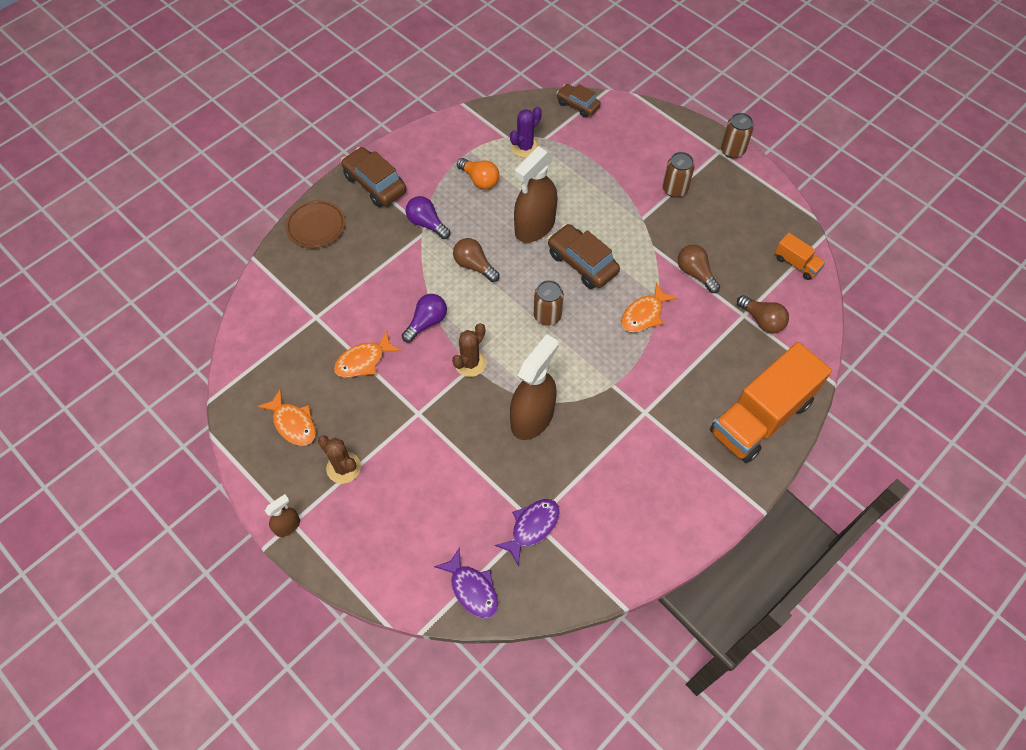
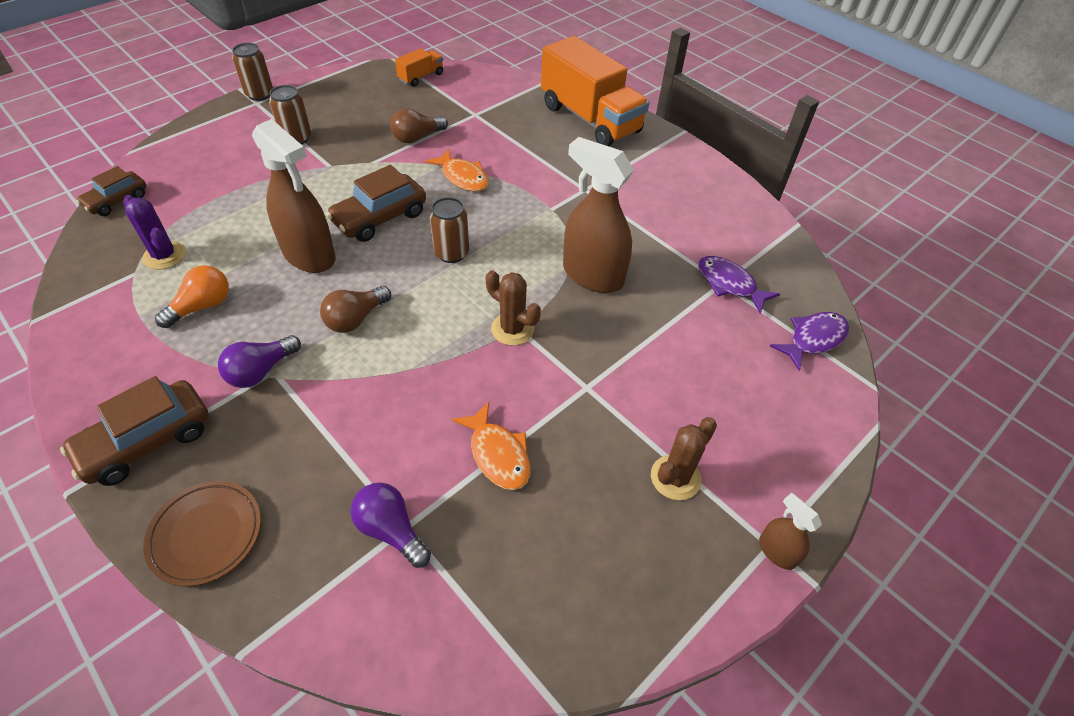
camera: 90 degrees left, 10 degrees down
(293, 423) = (605, 553): orange fish -> none
(427, 322) = (441, 375): purple light bulb -> purple light bulb (391, 530)
(762, 320) = (483, 104): brown light bulb -> none

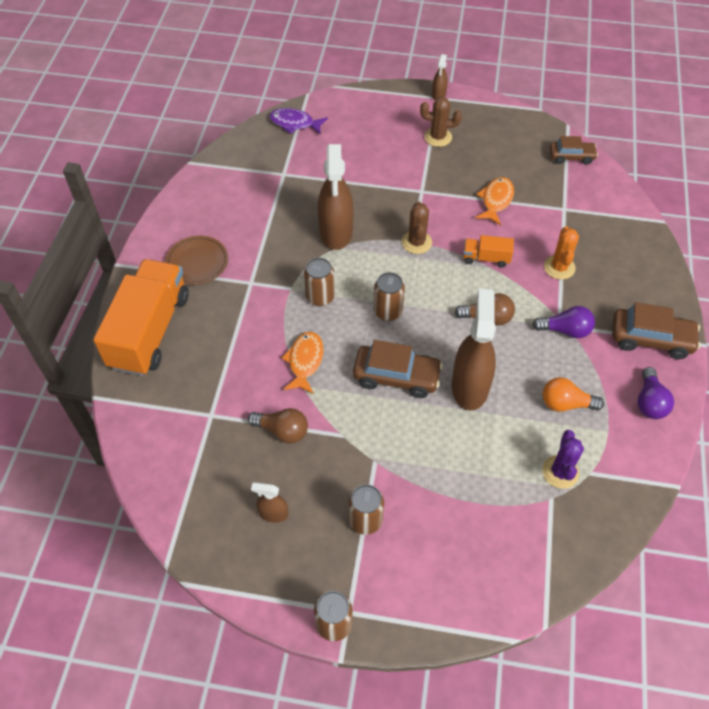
camera: 125 degrees left, 5 degrees up
(117, 201) = (558, 571): brown car -> brown car (571, 157)
(206, 534) = (650, 272): brown plate -> brown plate (197, 263)
(333, 436) = (559, 267): none -> orange cactus
(362, 105) = (273, 513): none -> brown spray bottle
(391, 530) = (571, 212): purple light bulb -> purple light bulb (649, 402)
(421, 77) = (183, 506): orange truck -> orange truck (486, 258)
(520, 220) = (320, 297): none -> brown can
(729, 284) = (282, 170): purple fish -> none

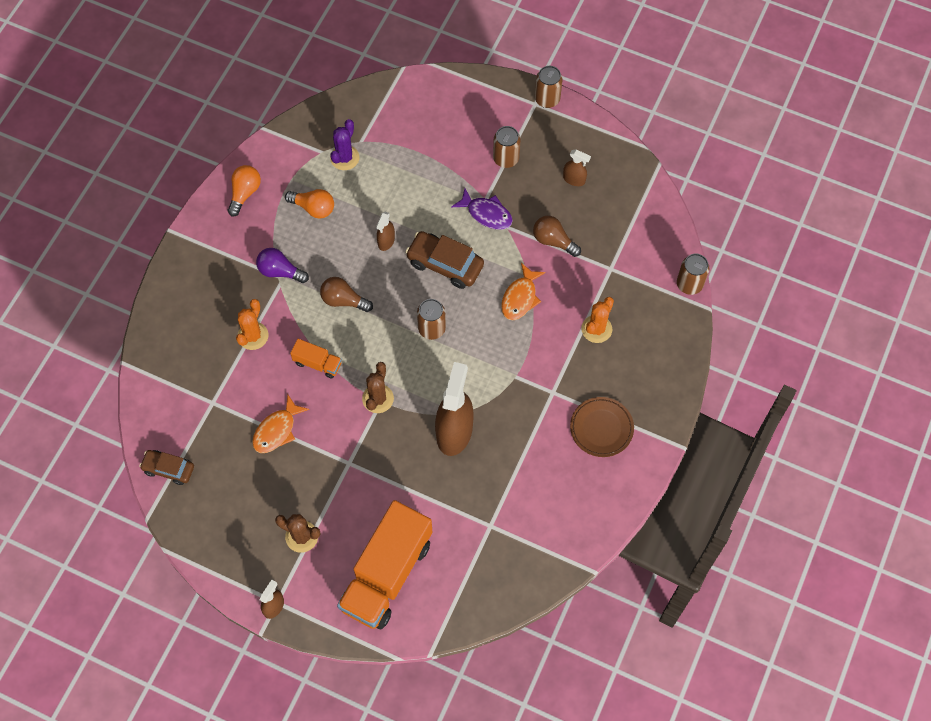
camera: 165 degrees left, 10 degrees up
(150, 331) = (655, 362): orange truck -> orange truck (386, 574)
(216, 349) = (596, 329): none -> orange cactus
(294, 123) = (459, 602): purple fish -> purple fish (486, 214)
(320, 297) = (490, 359): brown can -> brown can (689, 284)
(469, 386) = (386, 241): brown spray bottle -> brown spray bottle, size x0.47
(649, 402) = (244, 193): purple light bulb -> orange light bulb
(651, 339) = (210, 245): brown car -> none

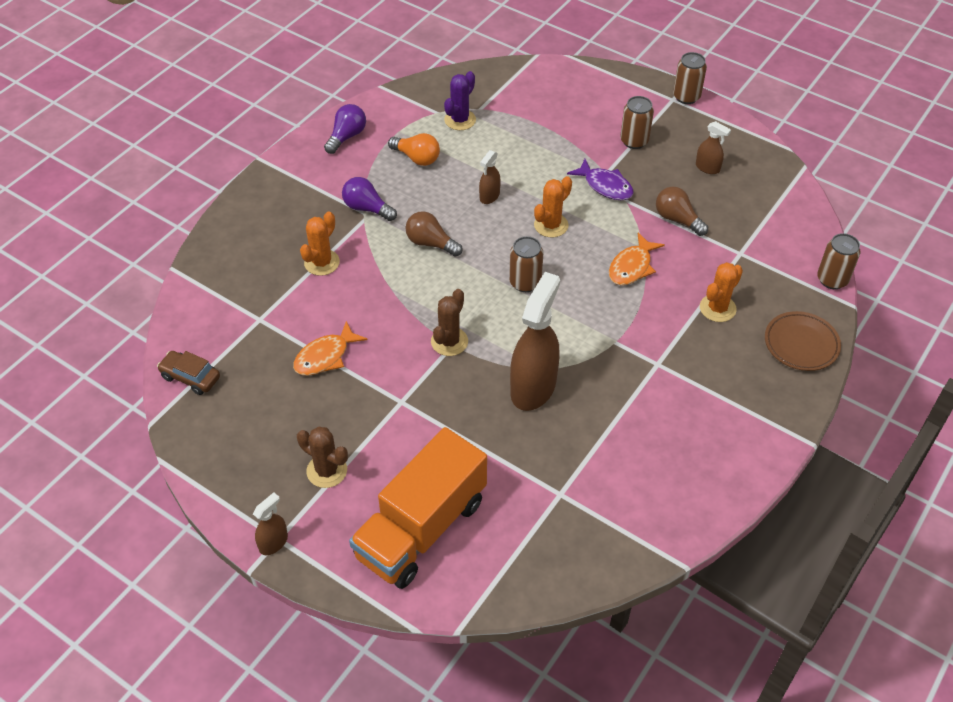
camera: 10 degrees right, 15 degrees down
(244, 193) = (347, 136): orange light bulb -> purple light bulb
(317, 363) = (388, 298): orange truck -> none
(445, 264) = (551, 225): brown car -> orange cactus
(601, 428) = (712, 409): brown plate -> brown plate (801, 344)

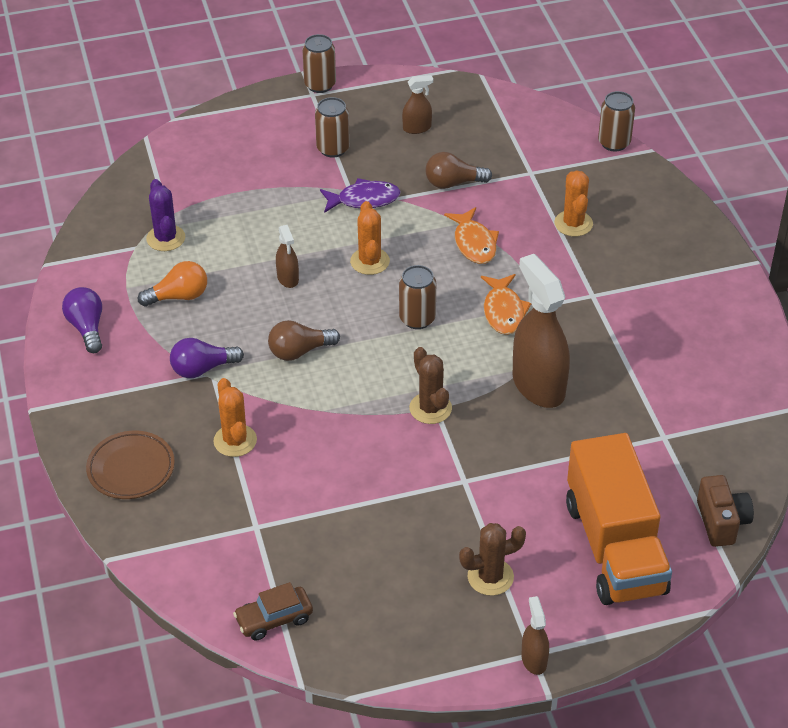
camera: 50 degrees left, 5 degrees down
(325, 356) = (356, 503): orange fish -> orange fish (503, 311)
(510, 583) = (721, 522): none -> brown camera
(801, 344) = (658, 203): brown plate -> brown plate (131, 469)

